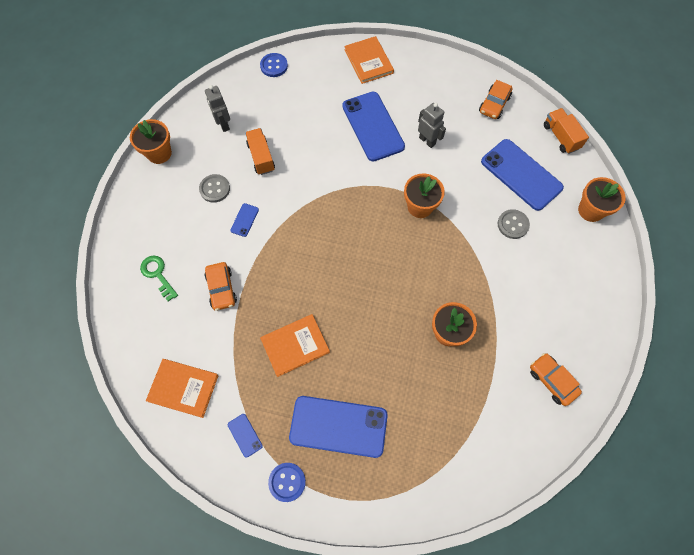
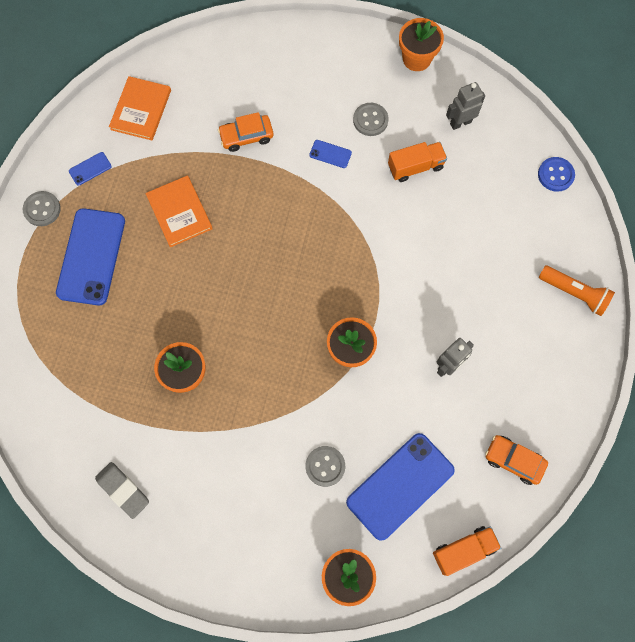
camera: 90 degrees right, 5 degrees up
(158, 274) = (264, 74): green key -> none
(287, 482) = (42, 209): blue button -> grey button
(368, 61) = (574, 293): orange book -> orange flashlight
(373, 126) = (467, 297): blue phone -> none
(552, 380) = (123, 490): orange car -> grey eraser

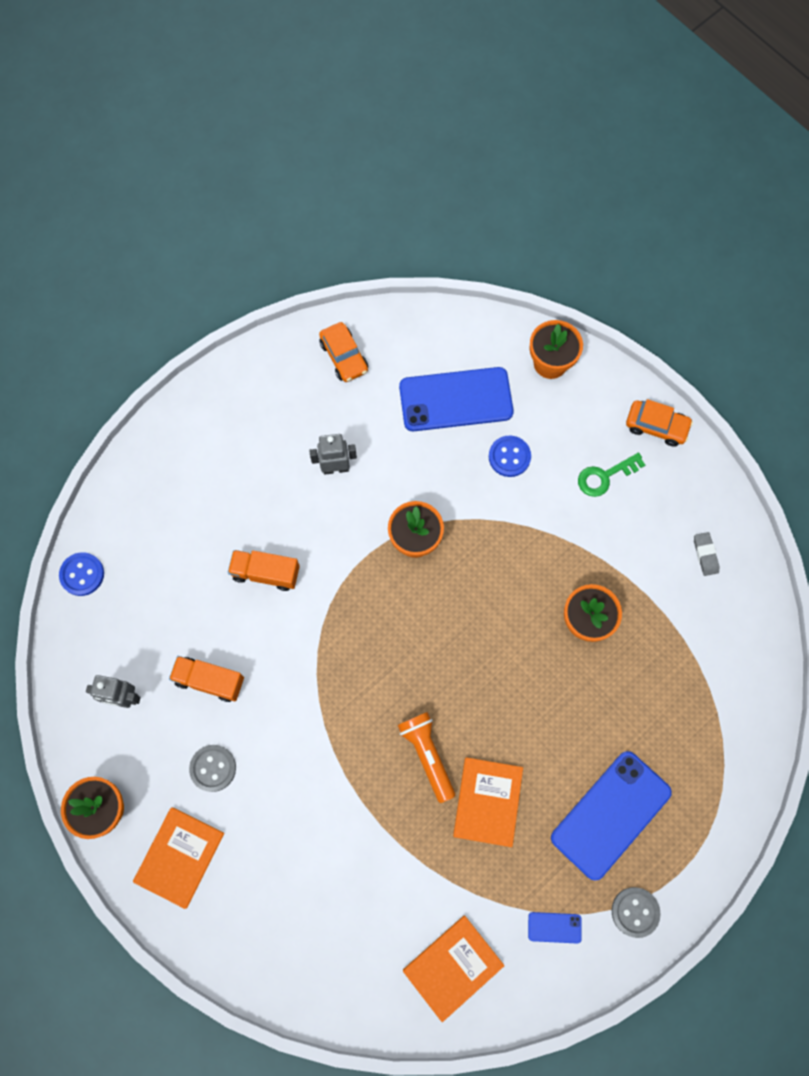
camera: 145 degrees left, 0 degrees up
(123, 490) = (705, 555): grey eraser -> grey eraser, size x0.65
(240, 502) = (605, 476): none -> green key
(246, 136) = (357, 844): orange car -> orange car (656, 426)
(325, 466) = (509, 457): grey button -> blue button
(330, 154) = (284, 758): blue phone -> none
(350, 63) = (179, 857): none -> orange book
(463, 550) = (440, 320): orange truck -> orange truck (266, 573)
(574, 293) = (169, 453): orange flashlight -> orange flashlight (427, 754)

